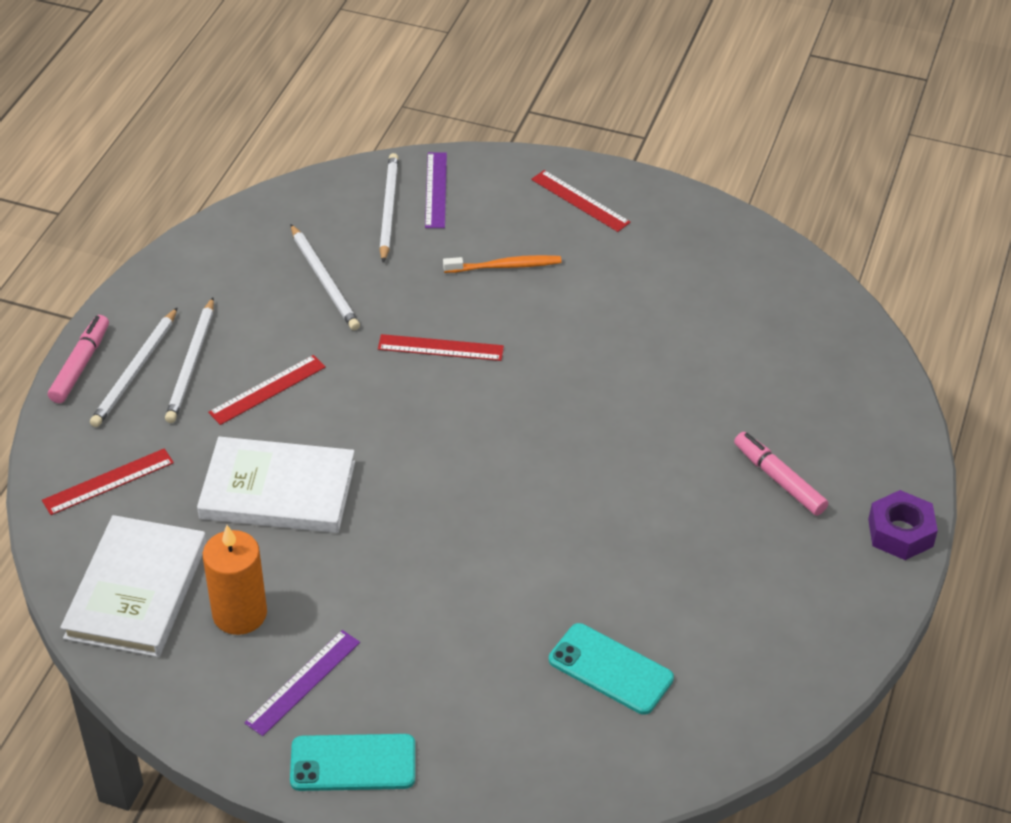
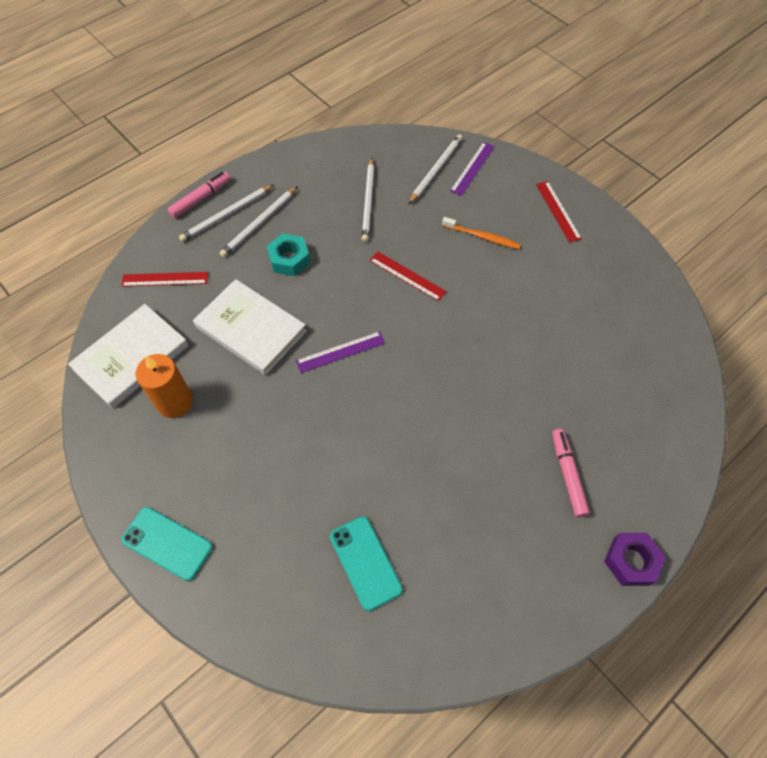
camera: 30 degrees right, 15 degrees up
(267, 390) = (289, 259): red ruler -> turquoise nut
(303, 682) = (177, 469): purple ruler -> purple ruler (341, 352)

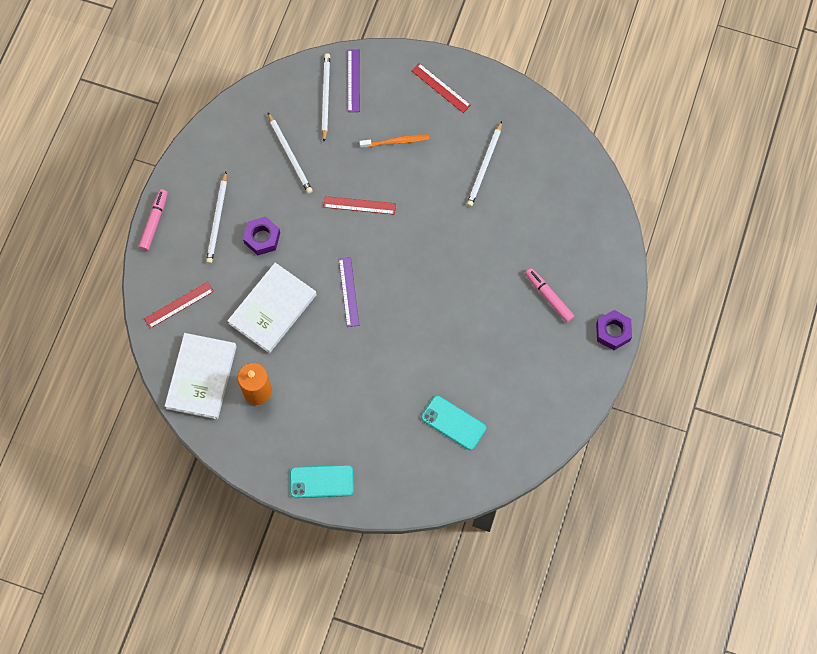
camera: 30 degrees left, 10 degrees up
(226, 215) = (186, 225): white pencil -> white pencil (484, 166)
(251, 329) = (272, 309): white book -> white book turned 60 degrees counterclockwise
(289, 259) = (262, 238): turquoise nut -> purple nut
(341, 352) = (349, 292): purple ruler -> purple ruler turned 45 degrees counterclockwise

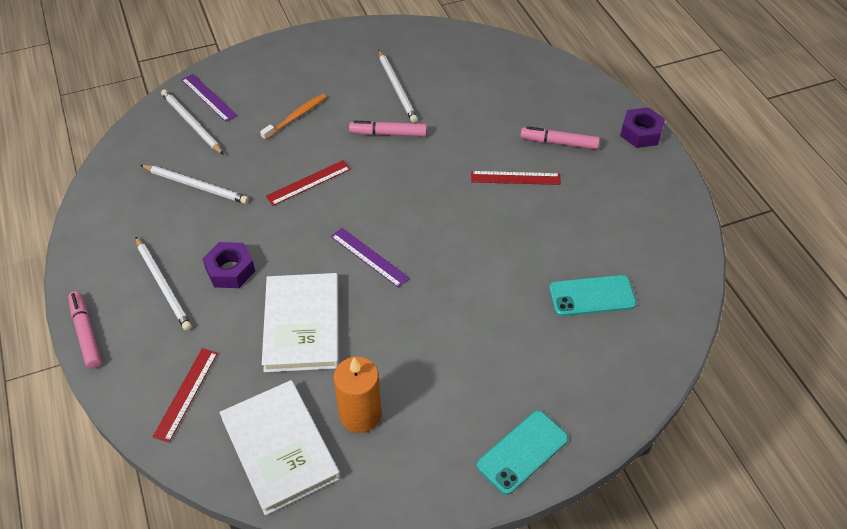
camera: 40 degrees left, 20 degrees down
(441, 88) = (299, 59): red ruler -> red ruler (515, 178)
(443, 202) = (388, 133): none -> pink marker

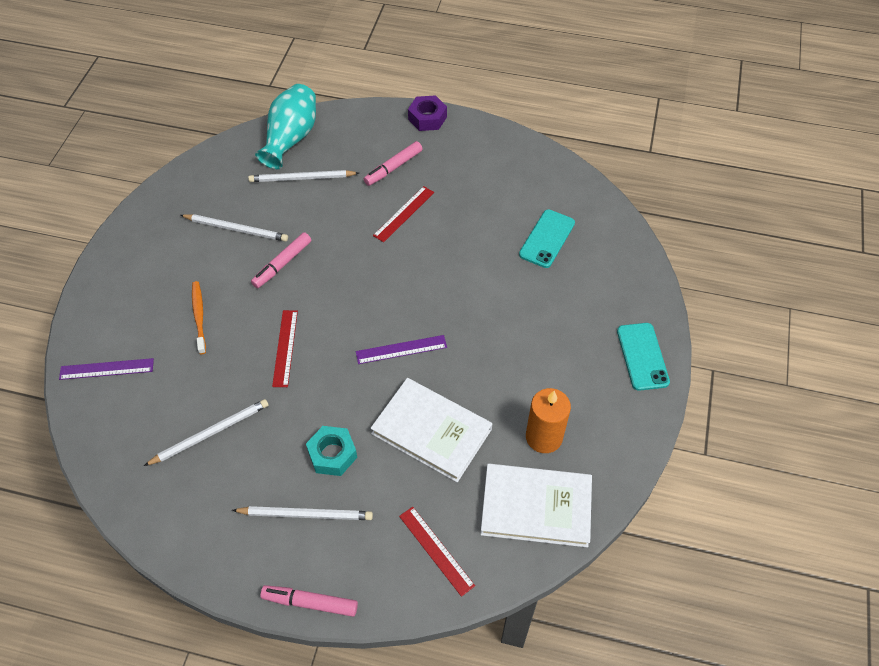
camera: 55 degrees left, 5 degrees up
(191, 123) = (127, 399): white pencil -> white pencil (301, 178)
(230, 270) = (332, 454): purple nut -> turquoise nut
(521, 64) = (291, 138): none -> turquoise vase

